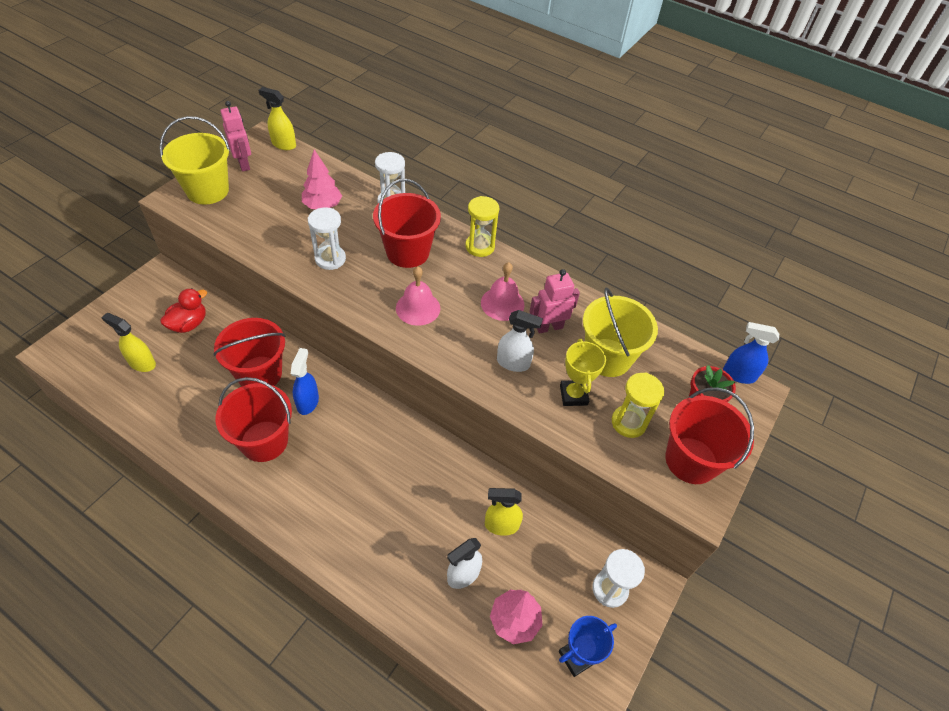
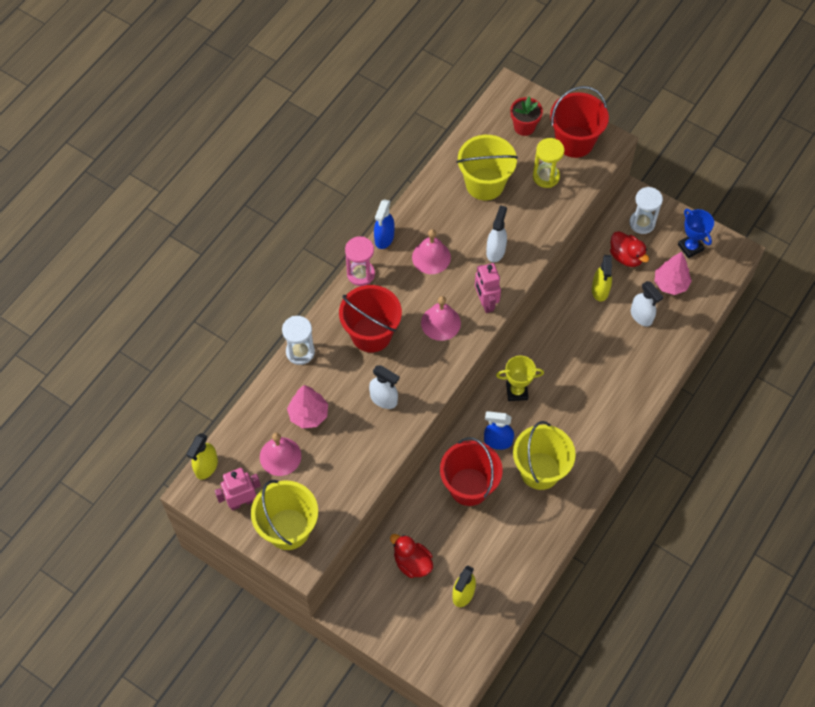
camera: 85 degrees left, 10 degrees up
(264, 441) = (540, 470): red bucket -> yellow bucket
(283, 187) = (280, 456): none -> pink bell
(330, 259) = (384, 399): white hourglass -> white spray bottle
(480, 246) = (361, 274): yellow hourglass -> pink hourglass
(549, 327) = (455, 223): pink robot -> pink robot (485, 302)
(554, 563) = (626, 257): none -> red duck
(573, 395) = (524, 211): yellow trophy -> yellow trophy (517, 391)
(738, 374) = (494, 97): blue spray bottle -> blue spray bottle (384, 238)

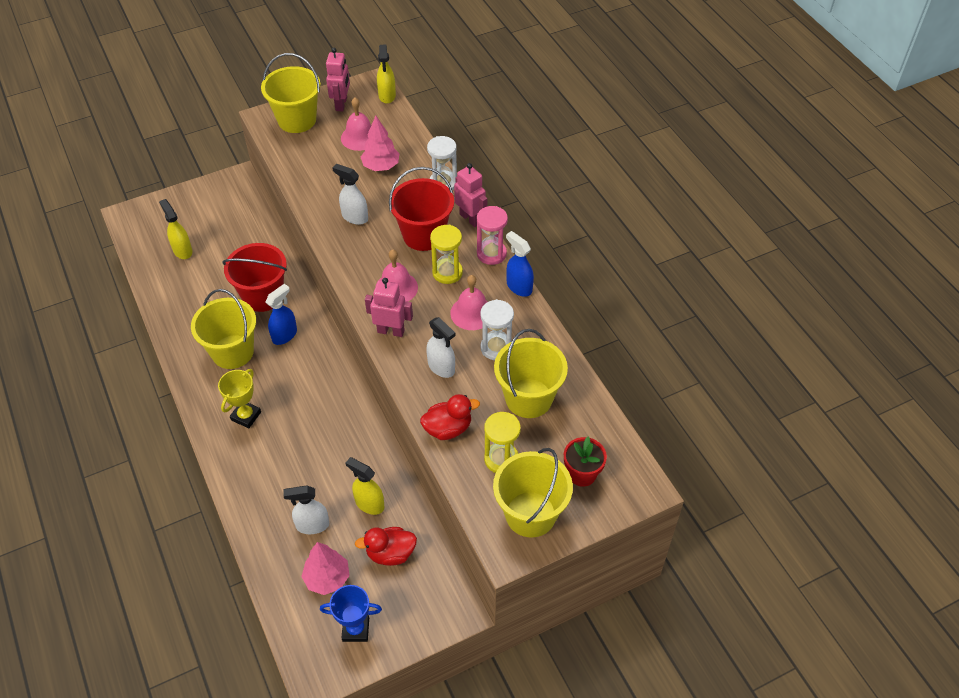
camera: 120 degrees right, 10 degrees down
(206, 467) = (387, 96): yellow spray bottle -> yellow spray bottle turned 150 degrees counterclockwise
(330, 309) = (470, 218): none -> pink robot
(384, 399) = (354, 217): white spray bottle -> white spray bottle turned 60 degrees clockwise
(401, 295) = (447, 272): none -> yellow hourglass
(412, 563) = (235, 231): red duck -> red duck (448, 428)
(517, 391) = (318, 373): yellow trophy -> yellow trophy (246, 416)
(574, 142) = (530, 514): red bucket -> yellow bucket
(642, 223) = (421, 597): white hourglass -> white hourglass (496, 348)

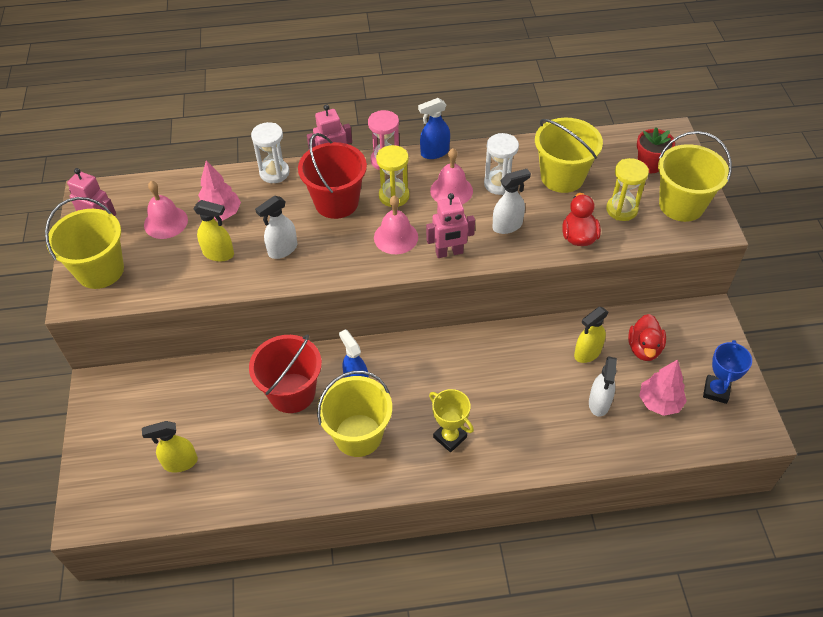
camera: 70 degrees left, 0 degrees up
(387, 96) = (116, 187): yellow spray bottle -> yellow spray bottle (219, 254)
(391, 331) = (449, 252): pink robot -> pink robot turned 135 degrees counterclockwise

